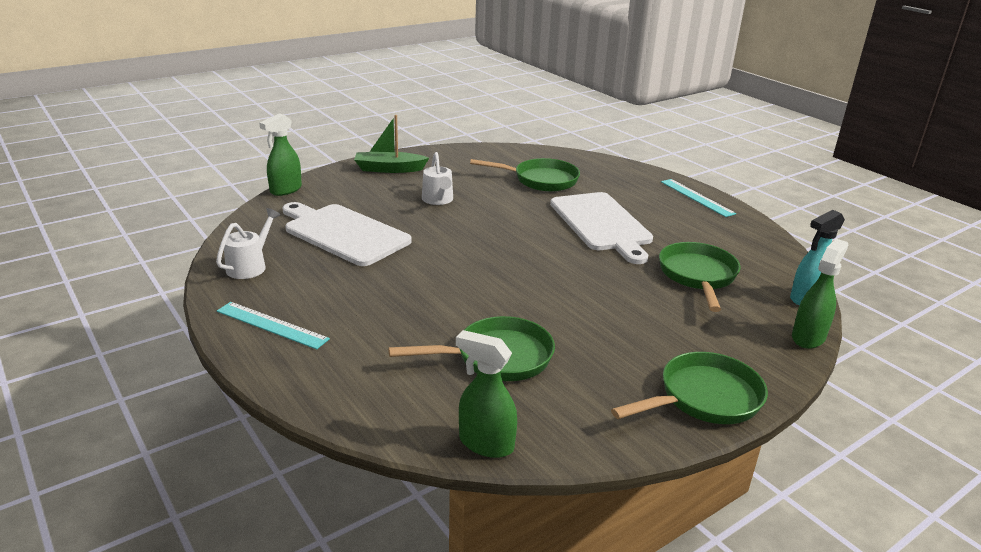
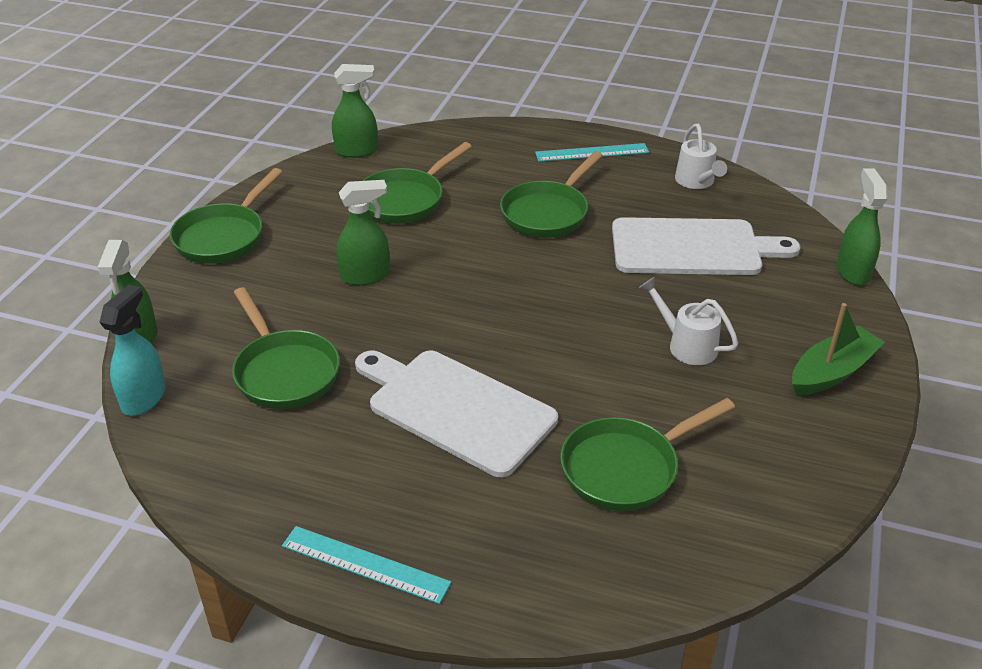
camera: 145 degrees right, 10 degrees up
(396, 293) = (548, 213): none -> green pan
(594, 309) = (365, 276): none -> green spray bottle

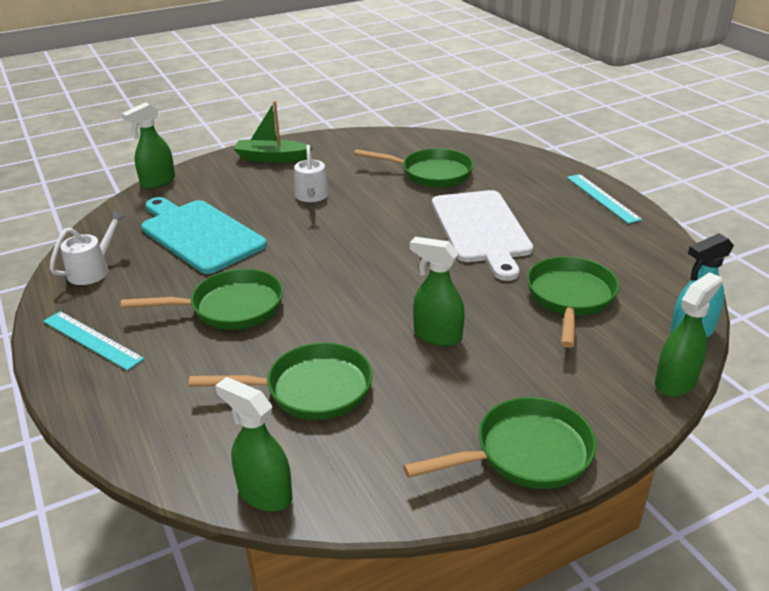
camera: 135 degrees left, 5 degrees down
(692, 248) = (199, 234): white cutting board -> turquoise cutting board

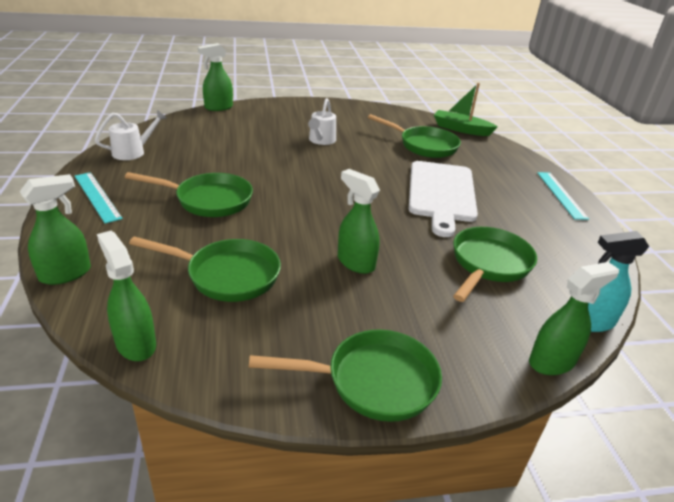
camera: 15 degrees right, 0 degrees up
(128, 442) = (66, 274): none -> green spray bottle
(199, 234) = (222, 146): turquoise cutting board -> none
(272, 158) = (309, 110): green boat -> green boat (461, 129)

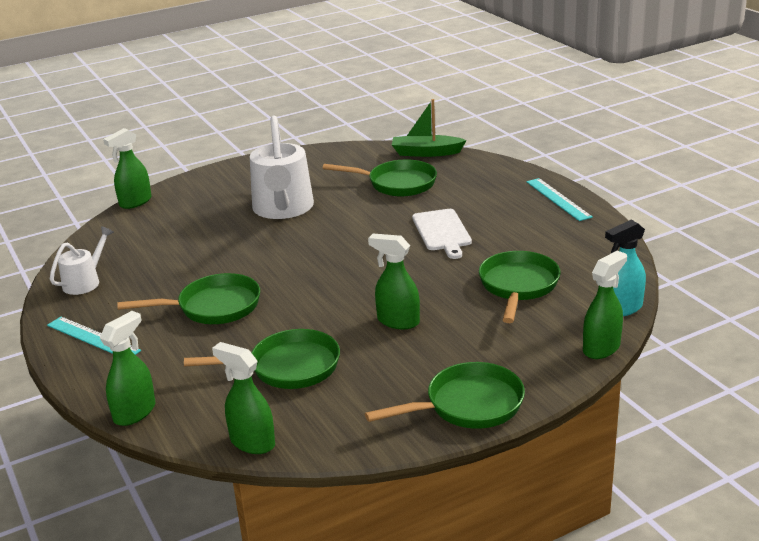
camera: 15 degrees left, 5 degrees down
(321, 141) = (283, 209): white watering can -> white watering can, size x1.91
(441, 193) = (442, 232): white cutting board -> white cutting board, size x0.65

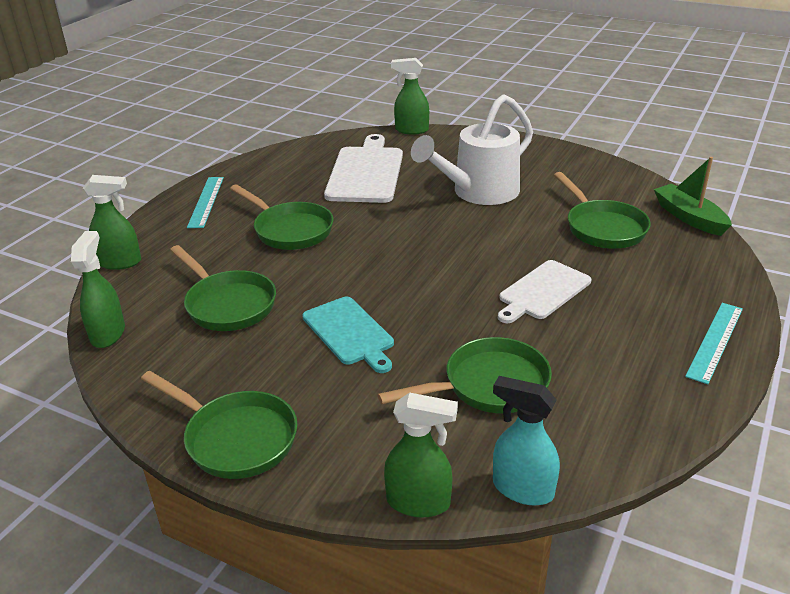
camera: 55 degrees right, 5 degrees up
(85, 281) = (278, 164): white watering can -> none
(173, 244) = (366, 172): none -> white cutting board
(397, 321) = (349, 333): green spray bottle -> turquoise cutting board

